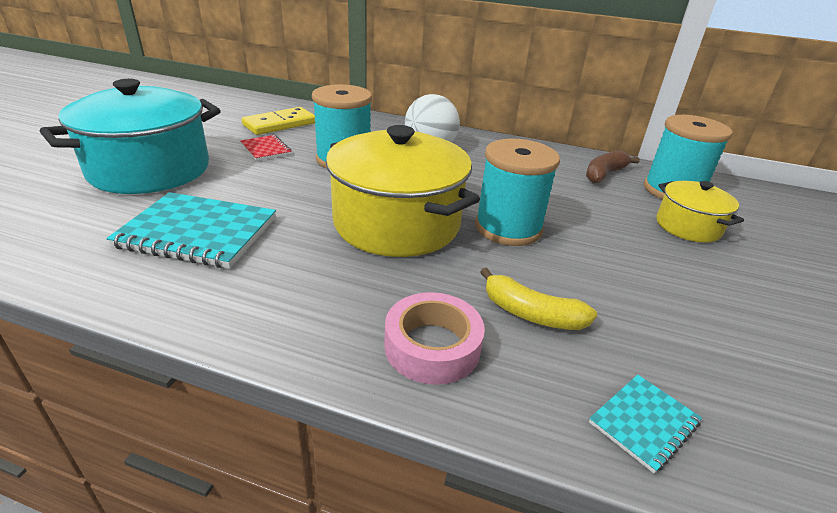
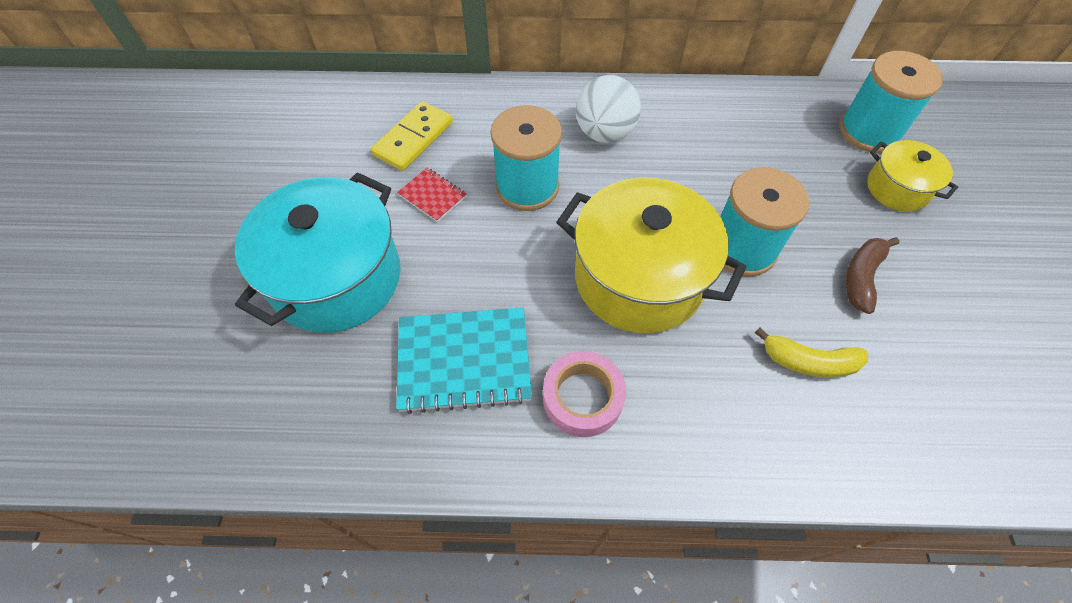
camera: 15 degrees left, 25 degrees up
(432, 346) = (749, 429): pink tape -> pink tape (582, 398)
(604, 174) = (797, 123): brown banana -> brown banana (861, 277)
(644, 423) = (927, 449): turquoise notebook -> none

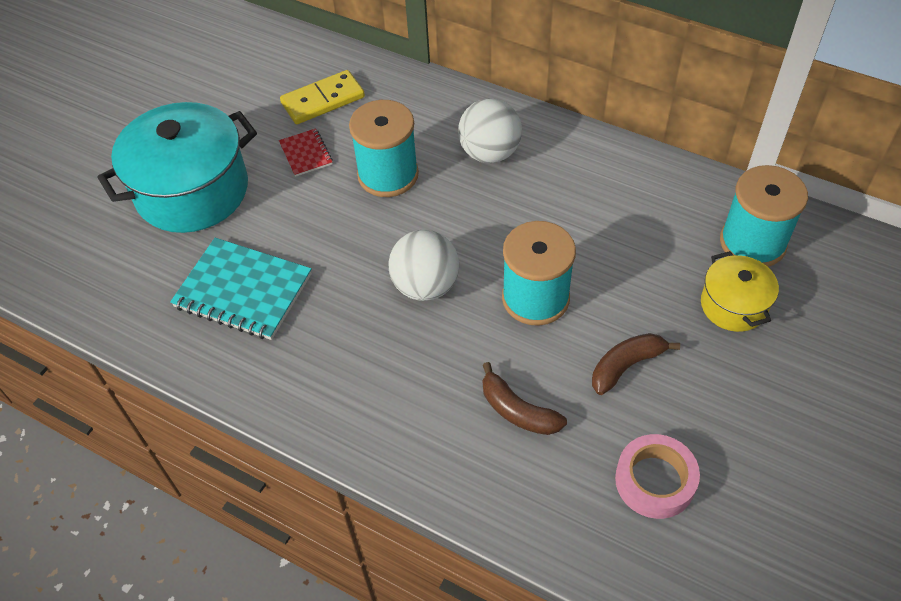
camera: 30 degrees right, 5 degrees down
(582, 398) = (312, 356): pink tape -> pink tape (655, 481)
(639, 278) = (425, 286): yellow pot -> white ball
(808, 362) = (517, 411): yellow banana -> brown banana

